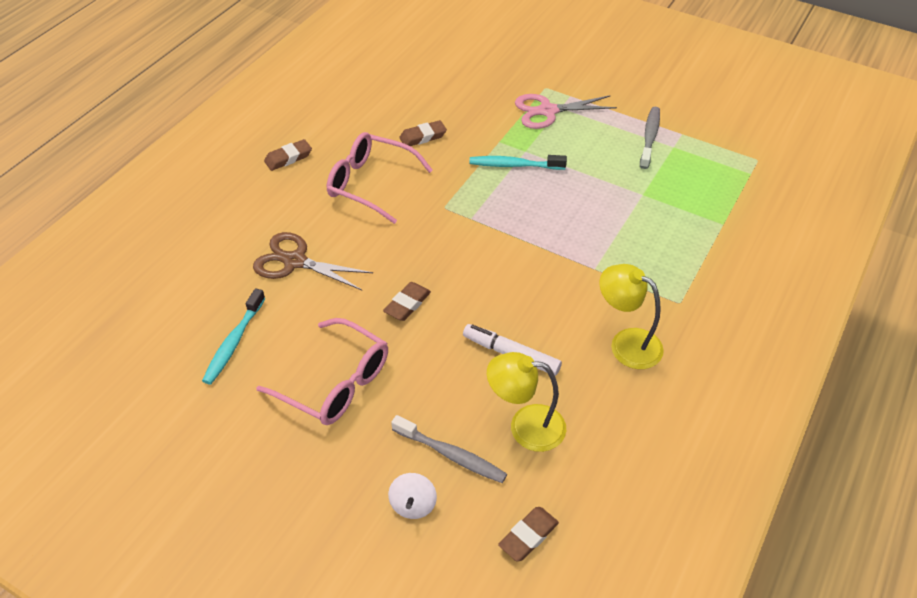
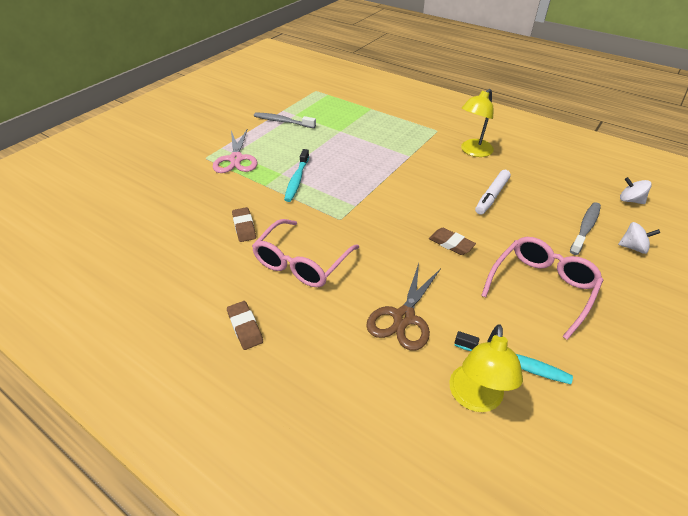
camera: 85 degrees left, 5 degrees down
(525, 426) = (550, 195): yellow lamp -> yellow lamp (475, 399)
(528, 536) = (630, 200): brown eraser -> white spinning top

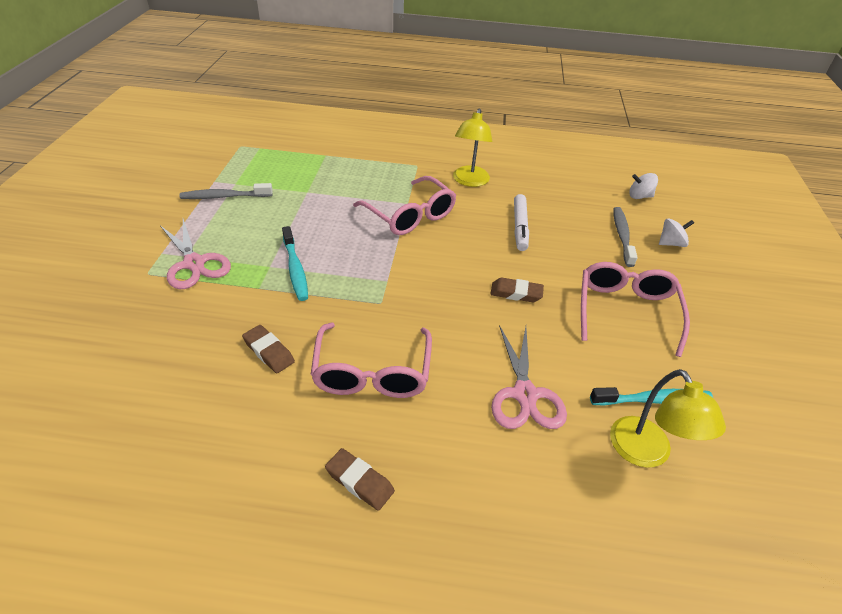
camera: 30 degrees left, 0 degrees up
(404, 318) = (525, 395): brown scissors -> pink scissors
(405, 165) = (410, 216): none -> pink glasses

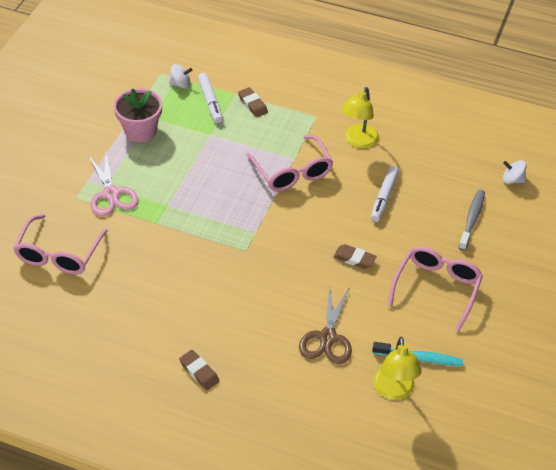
camera: 15 degrees right, 5 degrees up
(224, 196) = (140, 131): grey toothbrush -> pink flower pot
(269, 352) = (156, 276): brown eraser -> brown eraser (252, 104)
(295, 269) = (187, 211): turquoise toothbrush -> none
(300, 164) = (210, 101): none -> white marker
(372, 373) = (225, 304): pink glasses -> pink glasses (59, 254)
(525, 395) = (328, 338): pink scissors -> brown scissors
(671, 243) = (512, 233): white spinning top -> white spinning top (180, 84)

